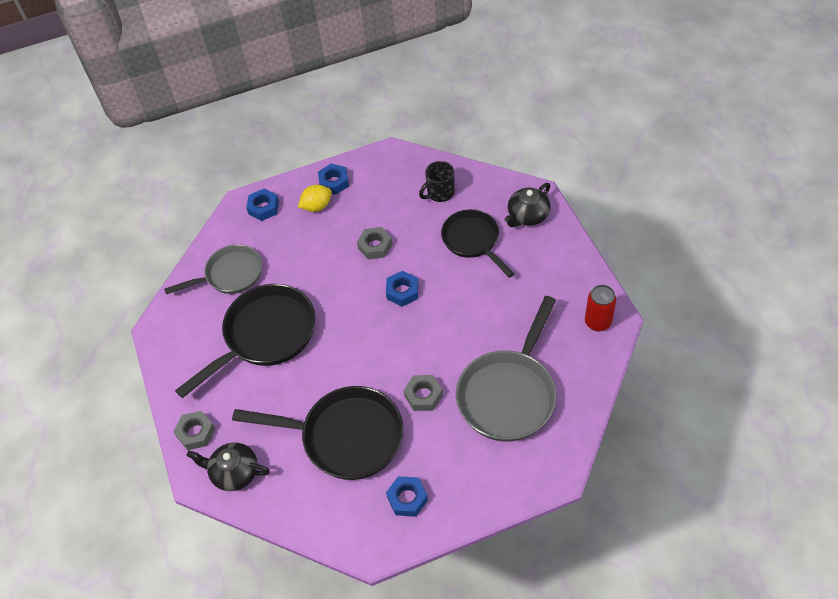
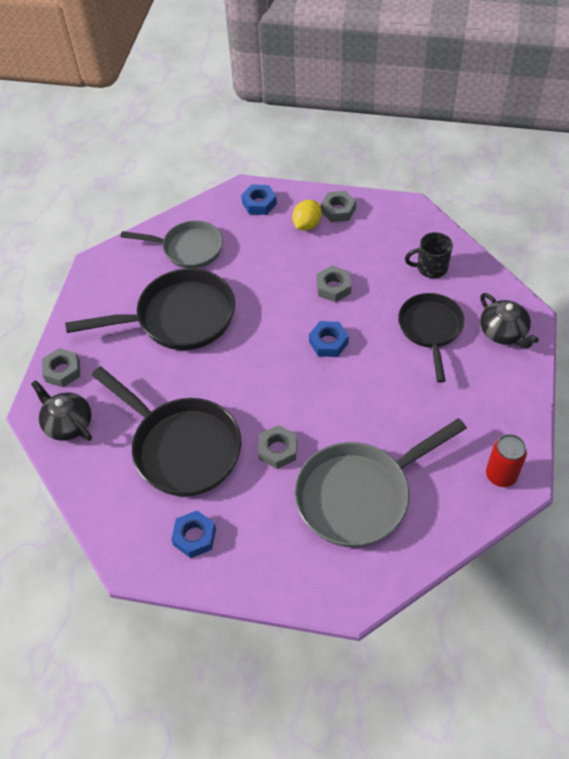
camera: 30 degrees right, 0 degrees up
(317, 206) = (307, 225): yellow lemon -> yellow lemon turned 60 degrees counterclockwise
(334, 182) = (338, 210): blue nut -> grey nut
(527, 215) = (503, 332): black teapot -> black teapot turned 105 degrees counterclockwise

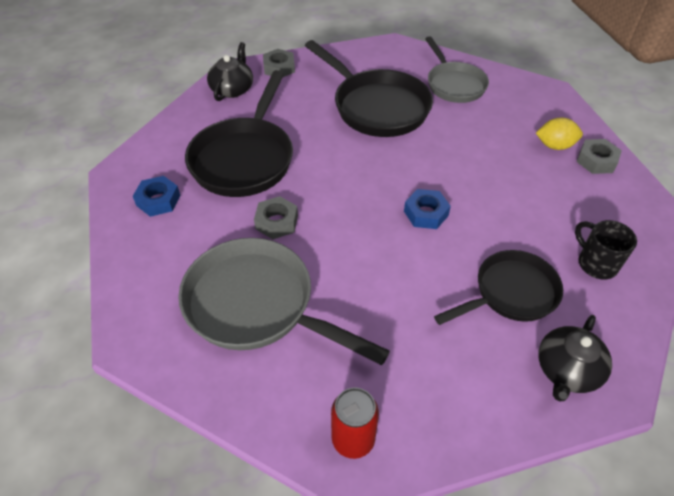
camera: 60 degrees right, 5 degrees down
(259, 203) = (547, 106): blue nut -> none
(333, 287) = (496, 192): grey nut -> none

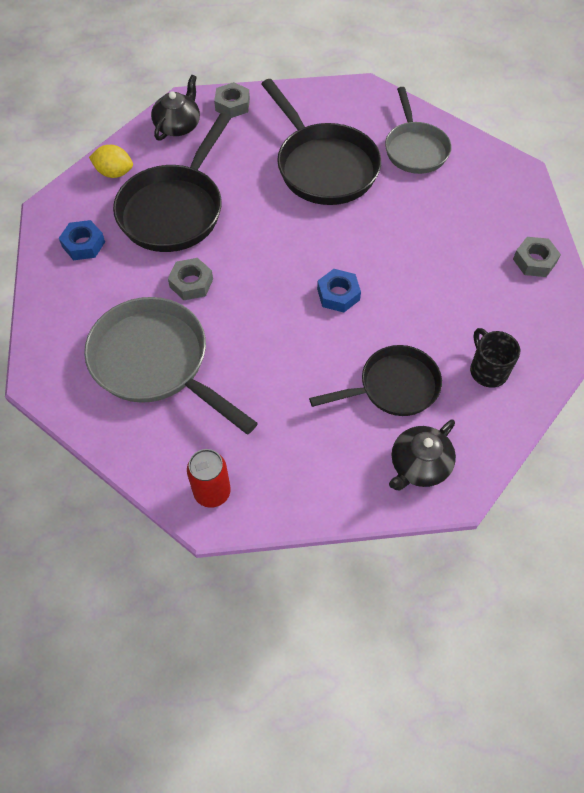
camera: 10 degrees right, 10 degrees up
(554, 146) = (497, 237): yellow lemon -> yellow lemon (114, 173)

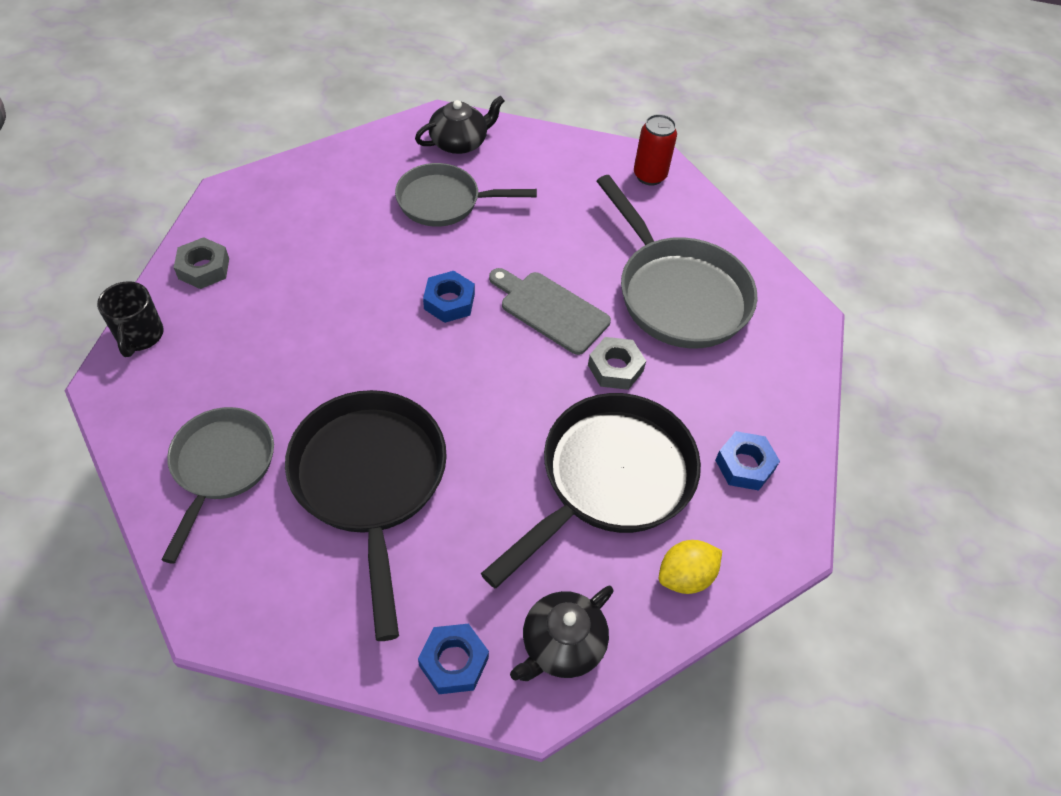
camera: 165 degrees left, 5 degrees down
(114, 173) = (685, 576): yellow lemon -> yellow lemon turned 60 degrees counterclockwise
(232, 105) = (454, 662): grey nut -> blue nut
(256, 313) = (550, 310): none -> grey cutting board
(393, 387) = (444, 202): black pan -> grey pan
(487, 370) = (344, 188): black mug -> black mug (140, 336)

